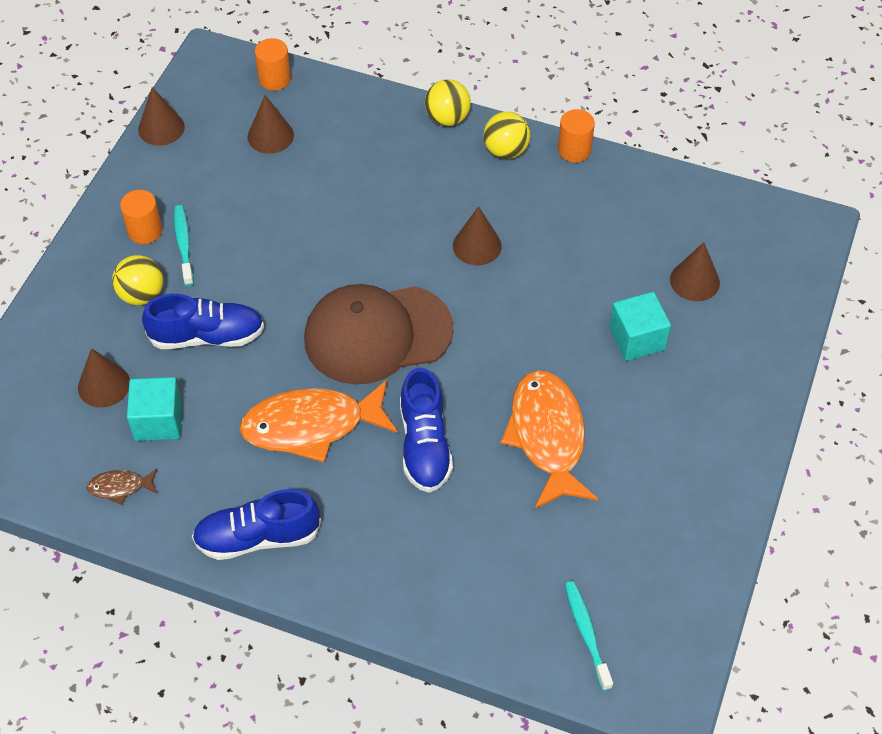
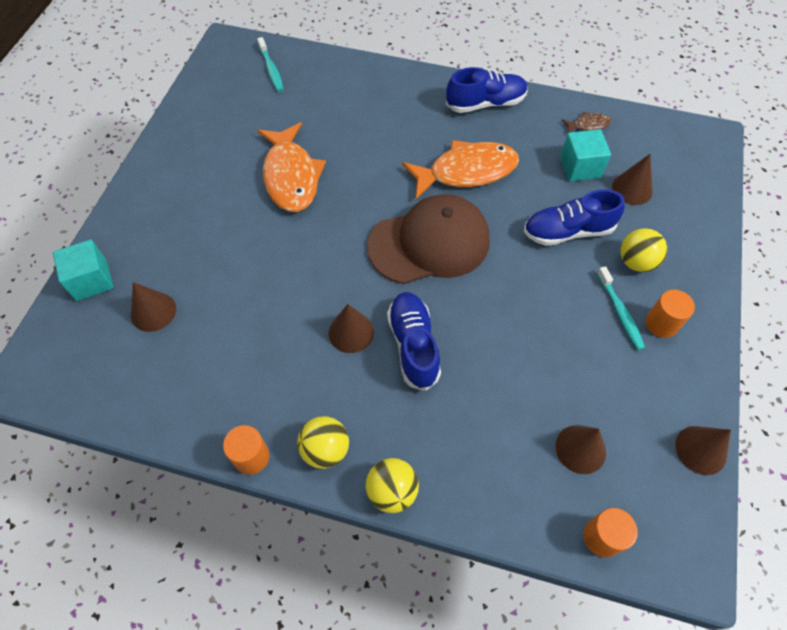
camera: 175 degrees right, 5 degrees up
(424, 445) = (381, 165): blue shoe -> blue shoe (413, 345)
(637, 339) = (213, 255): turquoise cube -> turquoise cube (91, 280)

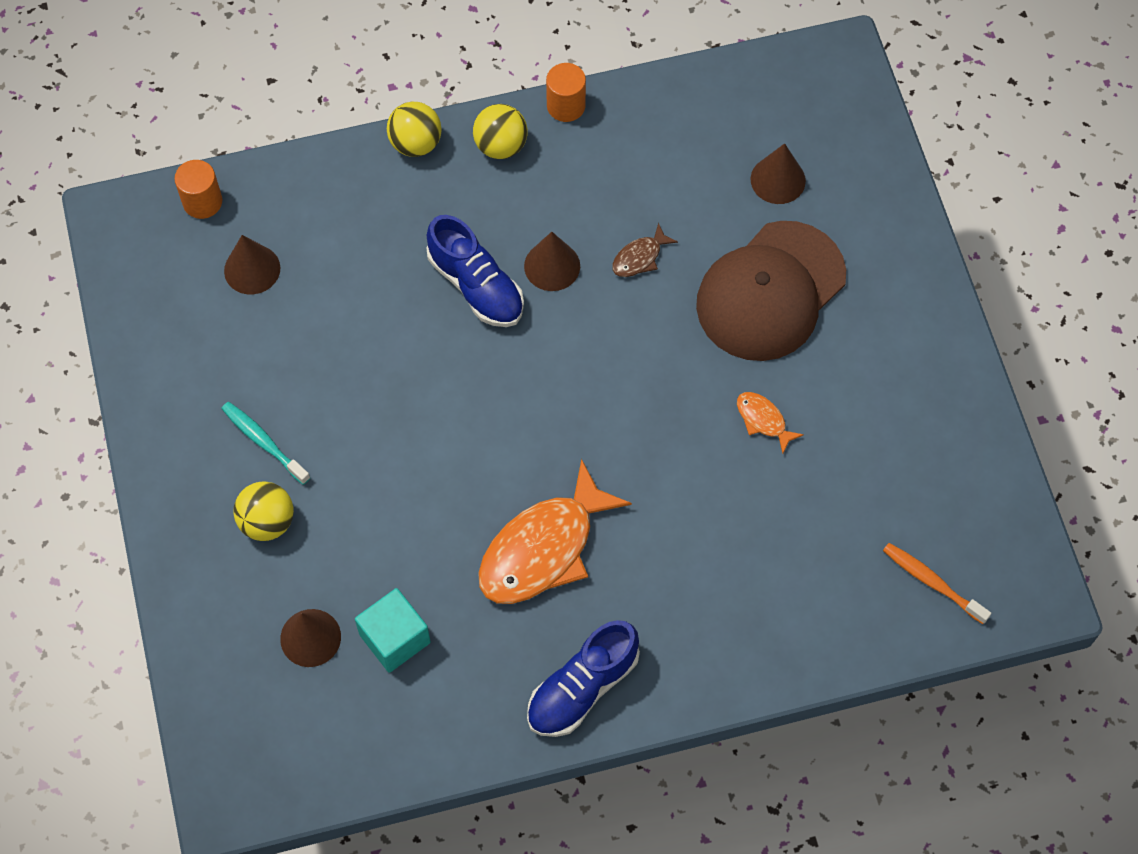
camera: 150 degrees right, 5 degrees up
(91, 280) = (874, 176): turquoise cube -> none
(271, 69) = (932, 582): turquoise toothbrush -> orange toothbrush
(291, 176) = (763, 420): orange fish -> orange fish, size x0.44
(429, 243) = (530, 417): brown cap -> brown cap (770, 291)
(567, 231) = (369, 523): blue shoe -> none
(588, 125) = (414, 726): brown fish -> brown fish (640, 257)
(661, 324) = (211, 452): orange cylinder -> none
(701, 450) = (129, 328): brown cone -> none

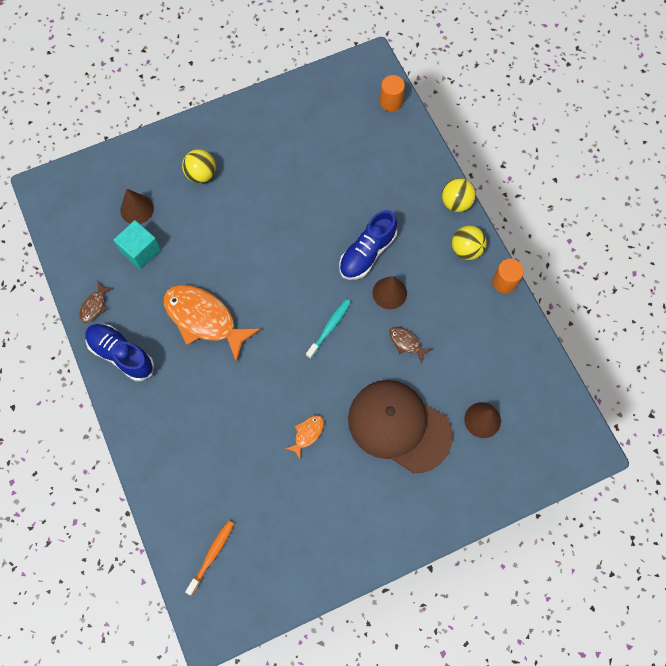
camera: 80 degrees right, 5 degrees up
(252, 269) = (353, 135): brown cone -> none
(263, 442) = (248, 163): turquoise toothbrush -> turquoise toothbrush (330, 327)
(483, 725) = (94, 306): none -> brown fish

